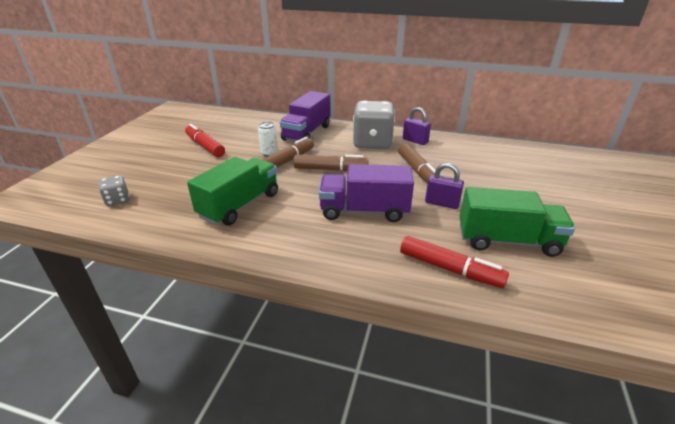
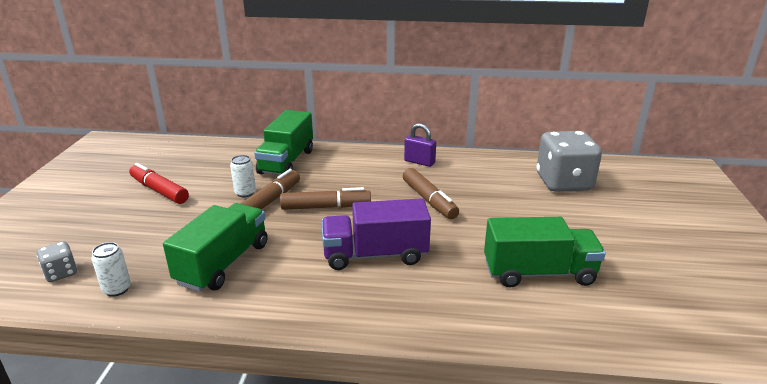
camera: 10 degrees left, 5 degrees down
(154, 216) = (117, 289): none -> white can
(307, 133) = (286, 162): purple truck -> green truck
(372, 143) = (369, 169): grey dice -> grey dice (563, 183)
(442, 203) = (462, 237): purple padlock -> none
(450, 269) = (482, 312): red marker -> none

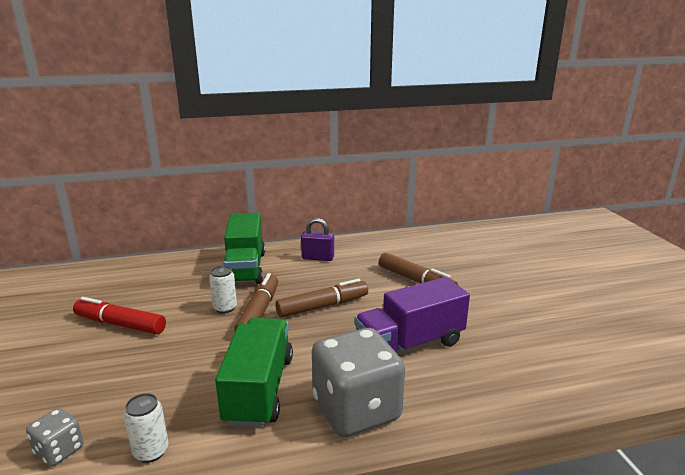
camera: 20 degrees left, 5 degrees down
(419, 162) = (377, 247): purple padlock -> purple padlock (318, 258)
(538, 273) = (564, 328): green truck -> none
(563, 183) = (515, 245): grey dice -> grey dice (356, 410)

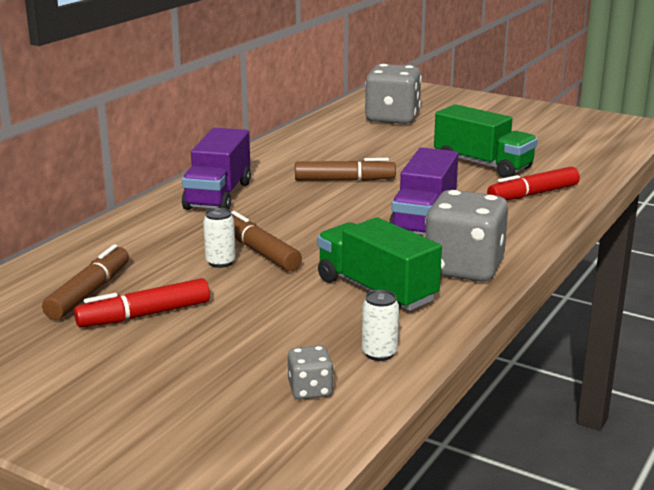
camera: 45 degrees left, 0 degrees up
(245, 268) = (163, 229): green truck -> green truck (483, 165)
(318, 258) = (218, 195): purple padlock -> purple truck
(323, 306) = (306, 226): brown marker -> brown marker (89, 292)
(546, 243) = (392, 118): none -> grey dice
(552, 367) = (533, 194): none -> red marker

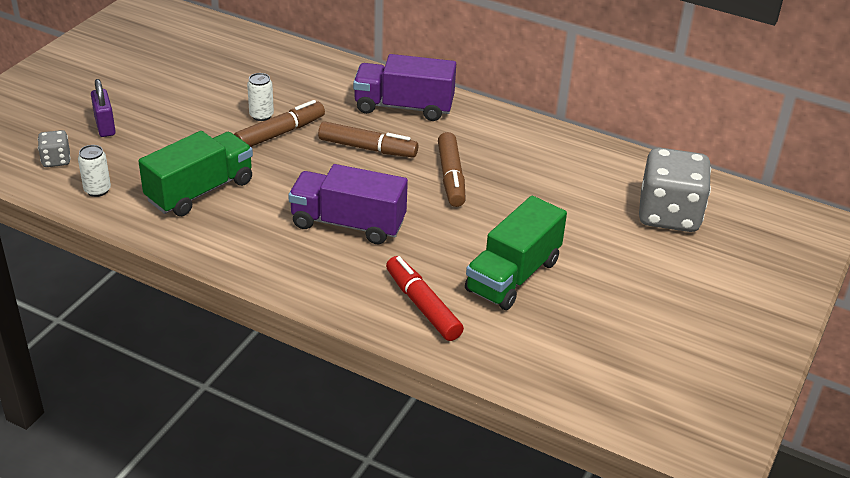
camera: 85 degrees right, 15 degrees up
(89, 292) = (215, 65): brown marker -> brown marker (367, 148)
(144, 315) = (177, 89): red marker -> none
(228, 360) = (105, 126): none -> purple padlock
(464, 268) = (238, 241): grey dice -> none

